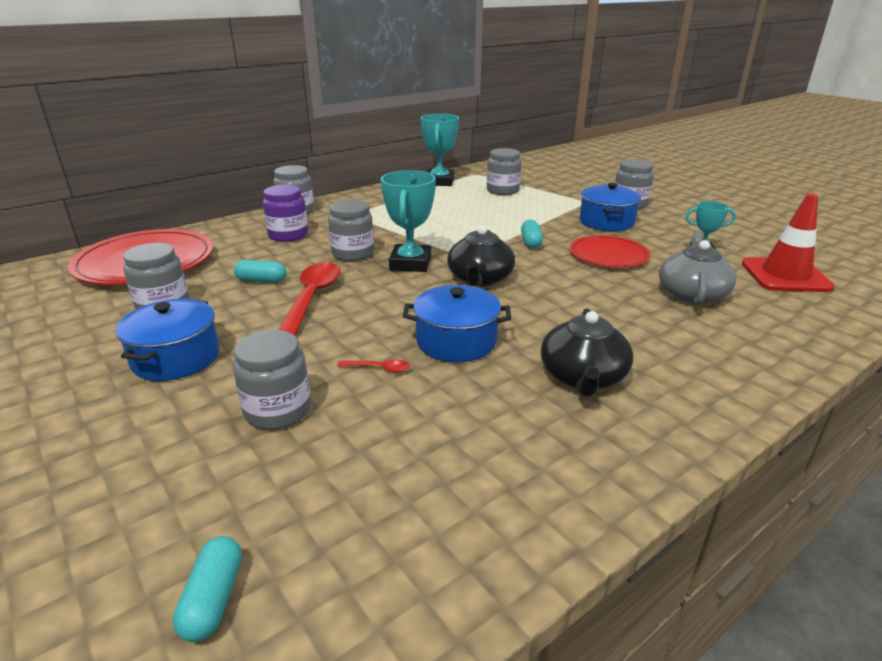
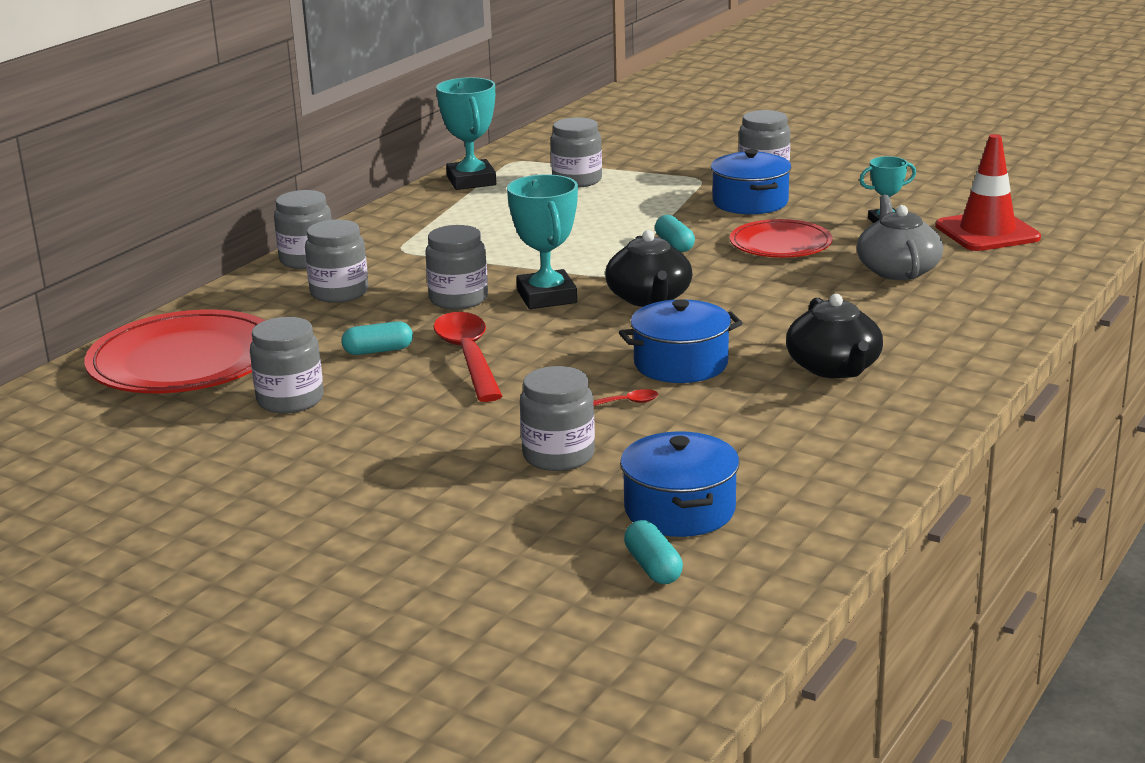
camera: 20 degrees left, 5 degrees down
(176, 358) = (385, 441): blue pot -> blue pot (679, 510)
(288, 235) = (339, 292): purple jar -> grey jar

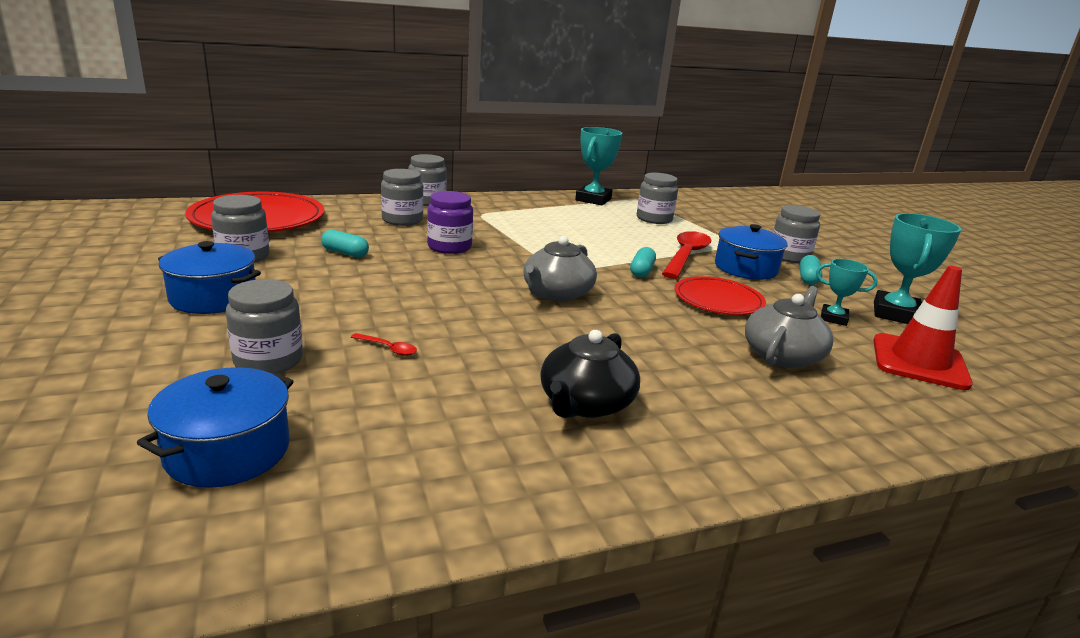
camera: 35 degrees right, 0 degrees up
(458, 299) = (449, 247): grey jar -> purple jar
(468, 357) = (377, 277): red spoon -> red spoon (686, 256)
(546, 297) = (498, 266): turquoise trophy -> turquoise trophy (895, 314)
(649, 298) = (556, 293): black teapot -> grey teapot
(653, 567) = (93, 489): turquoise capsule -> turquoise capsule (808, 278)
(681, 364) = (483, 342): blue pot -> blue pot (213, 297)

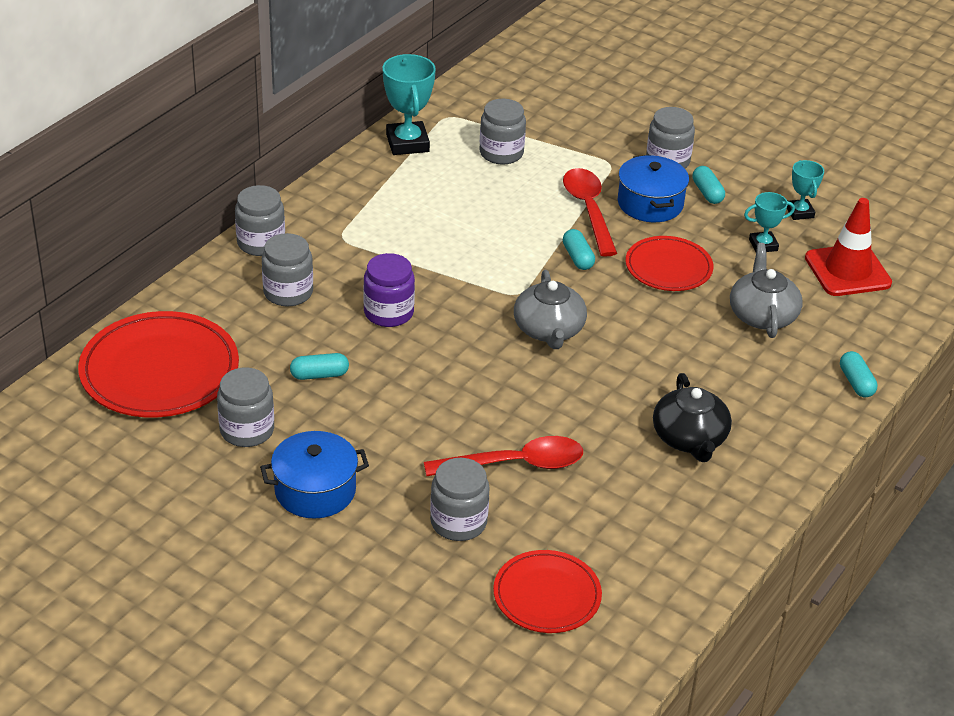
camera: 35 degrees left, 15 degrees up
(228, 451) = (547, 595): blue pot -> red plate
(388, 348) = (515, 464): red spoon -> red spoon, size x2.37
(851, 443) = (856, 382): none -> turquoise capsule
(895, 314) = (799, 212): turquoise trophy -> turquoise trophy, size x0.58

